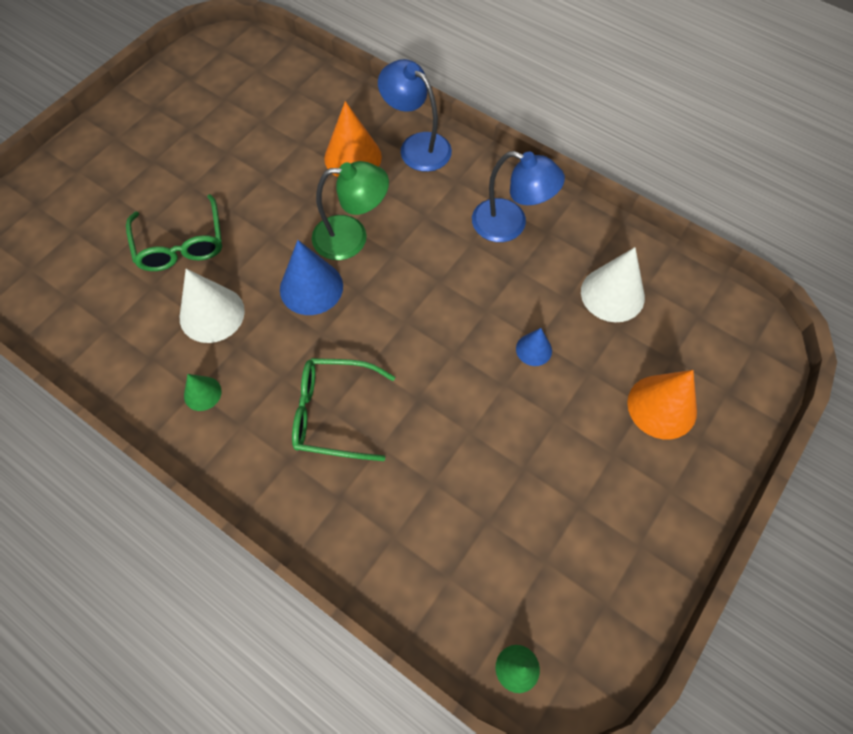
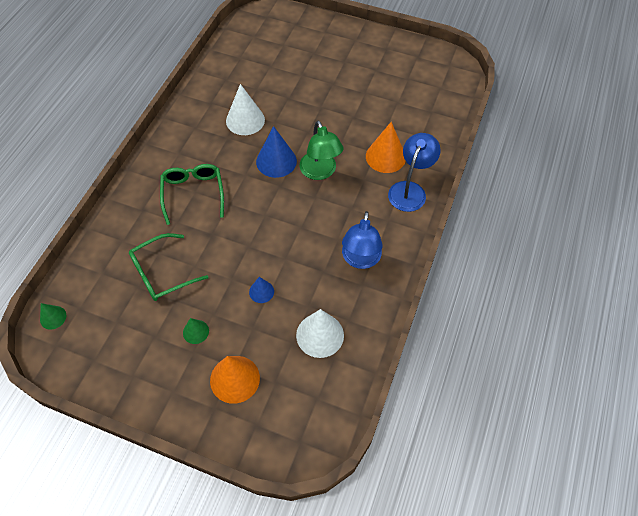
camera: 75 degrees right, 5 degrees down
(181, 244) = (288, 92): green glasses -> green glasses (162, 273)
(202, 393) = (194, 131): green cone -> green cone (196, 331)

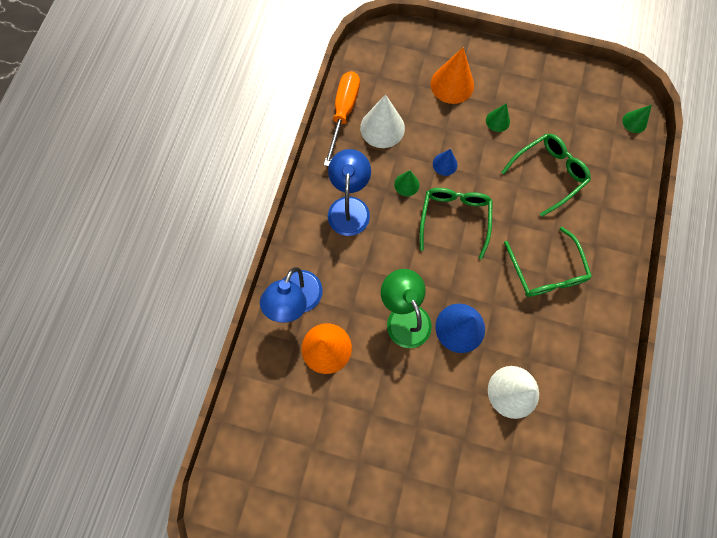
camera: 175 degrees right, 15 degrees up
(263, 241) = (454, 219): none -> green glasses
(302, 275) = (406, 184): none -> green cone
(360, 355) = (343, 113): none -> orange screwdriver

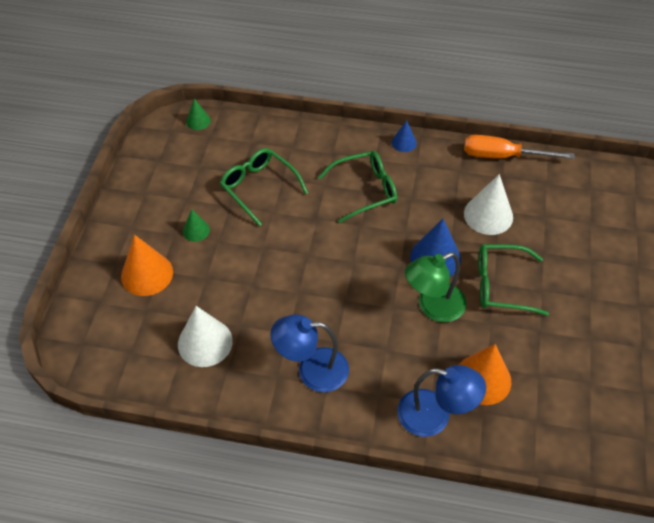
camera: 95 degrees left, 20 degrees down
(343, 113) = (184, 387): orange screwdriver -> orange screwdriver (502, 156)
(406, 184) = (279, 313): green cone -> none
(445, 164) = (251, 277): blue cone -> blue cone (404, 142)
(454, 219) = (317, 266): green glasses -> green glasses (501, 285)

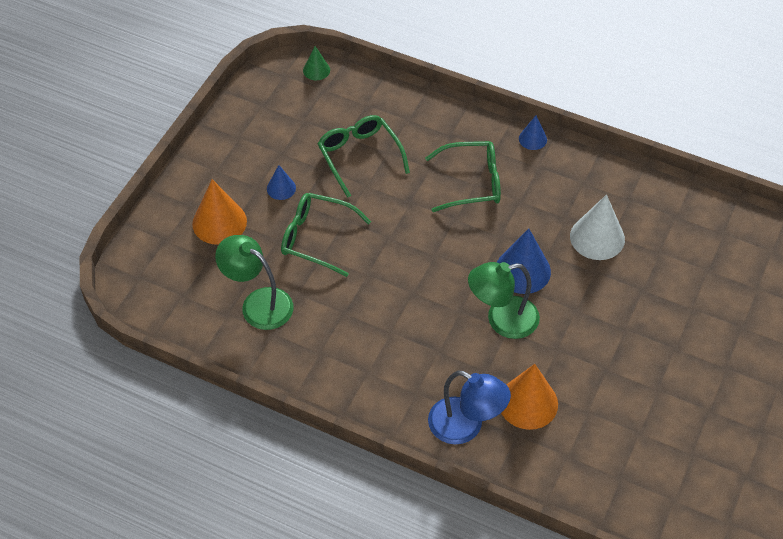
camera: 15 degrees right, 0 degrees up
(196, 230) = (281, 188): green cone -> blue cone
(205, 342) = (258, 303): white cone -> green lamp
(312, 370) = (357, 354): blue lamp -> none
(501, 285) = (583, 314): green glasses -> green glasses (317, 238)
(502, 156) = (638, 176): orange screwdriver -> none

